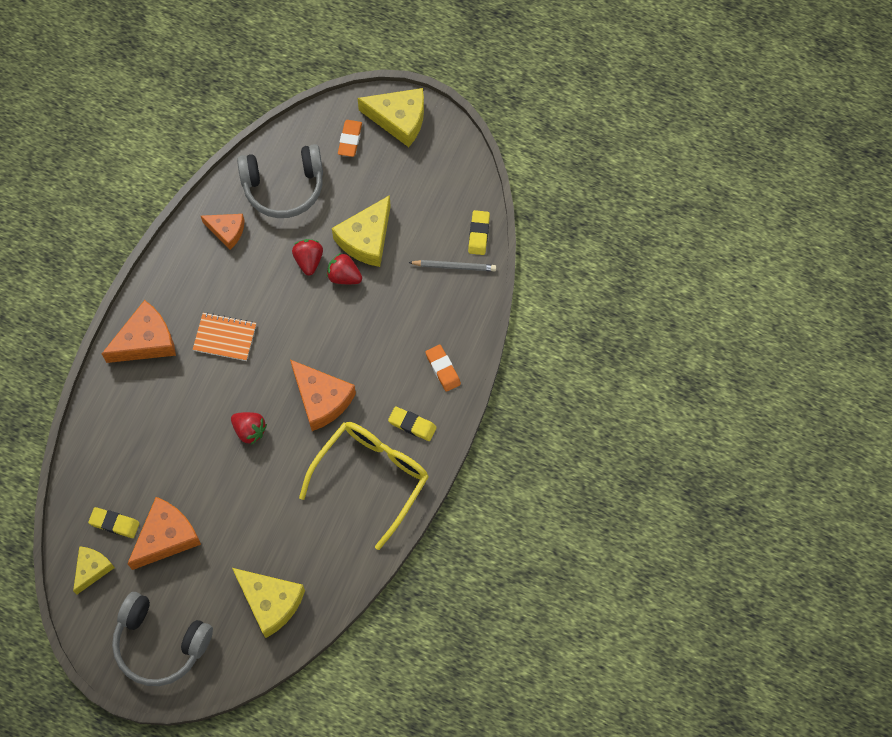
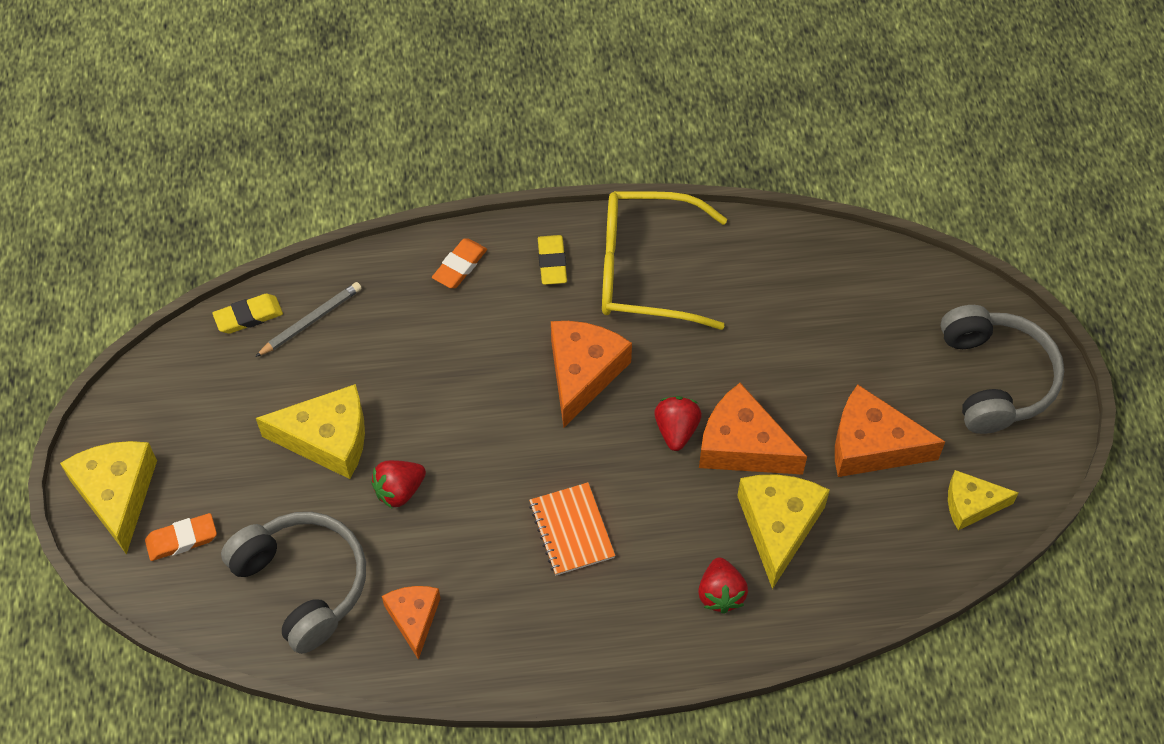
camera: 120 degrees left, 10 degrees down
(114, 523) = (899, 514): yellow eraser -> none
(146, 341) = (638, 626): orange cheese -> orange cheese (742, 446)
(270, 602) = (863, 294): yellow cheese -> yellow cheese (778, 526)
(344, 276) = (397, 437): red strawberry -> red strawberry (720, 594)
(454, 266) = (311, 321): grey pencil -> grey pencil turned 75 degrees clockwise

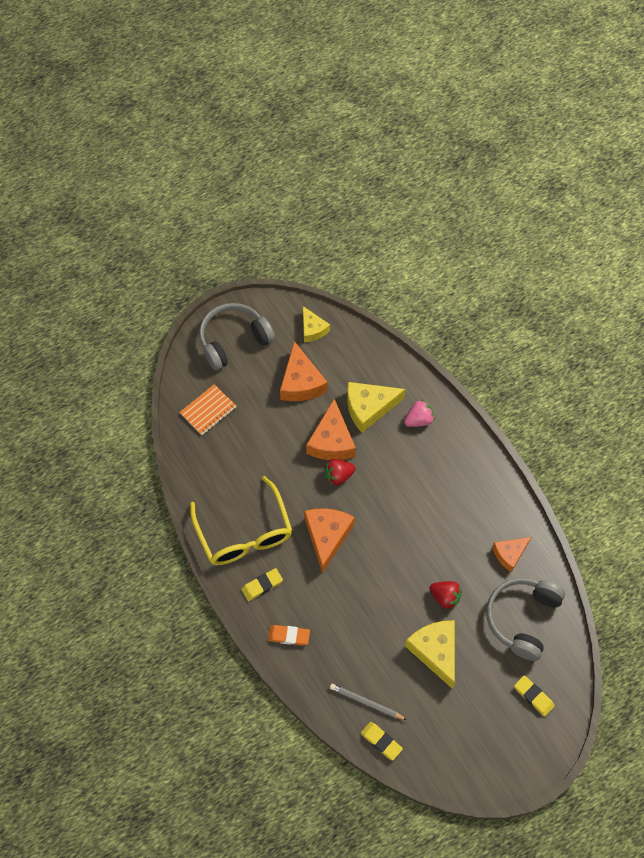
camera: 115 degrees left, 5 degrees up
(117, 494) = (528, 749): yellow cheese -> none
(182, 539) = (533, 696): orange eraser -> yellow eraser
(572, 530) = (421, 501): orange notebook -> orange notebook (208, 410)
(583, 373) = (327, 536): orange cheese -> orange cheese turned 105 degrees clockwise
(720, 594) = (419, 420): red strawberry -> pink strawberry

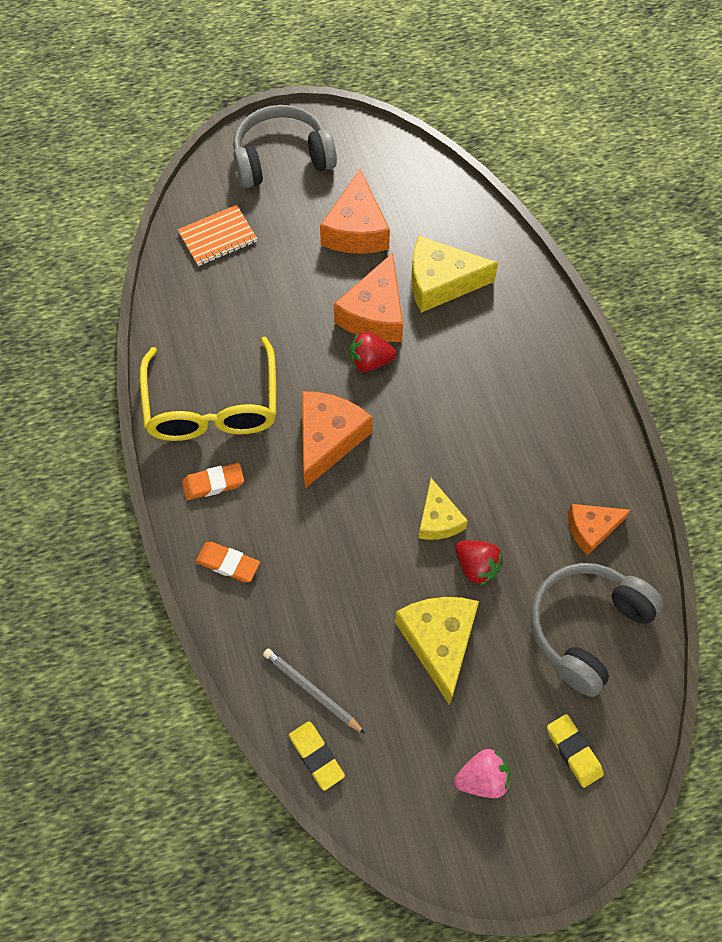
camera: 15 degrees right, 0 degrees up
(262, 585) = (213, 483): yellow eraser -> orange eraser
(312, 329) = (393, 167): yellow cheese -> yellow cheese (438, 519)
(419, 420) = (507, 314): pink strawberry -> pink strawberry (482, 778)

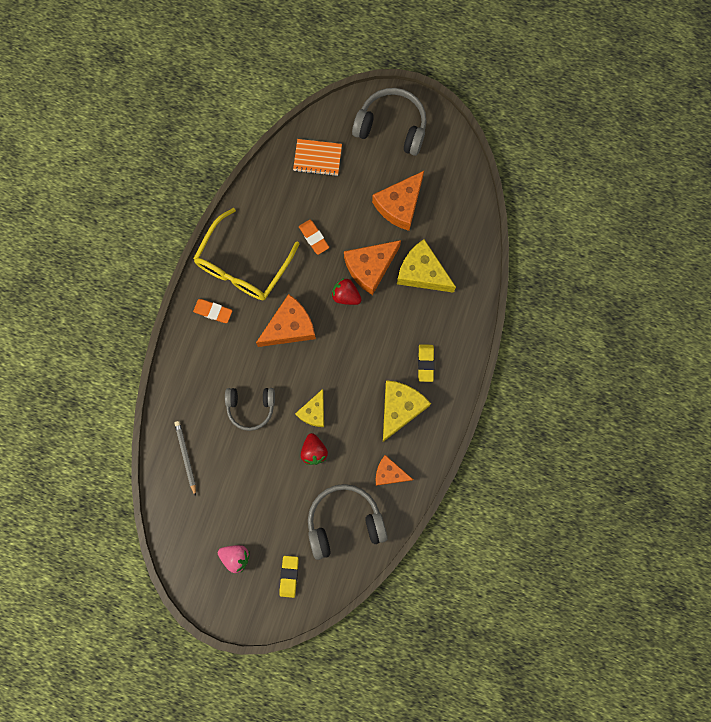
camera: 35 degrees right, 15 degrees up
(228, 563) = (190, 361): orange eraser -> orange eraser (314, 238)
(316, 756) = (166, 490): yellow eraser -> yellow eraser (425, 363)
(352, 567) = (251, 407): none -> grey headphones
(439, 642) = (265, 476): yellow cheese -> yellow cheese (400, 408)

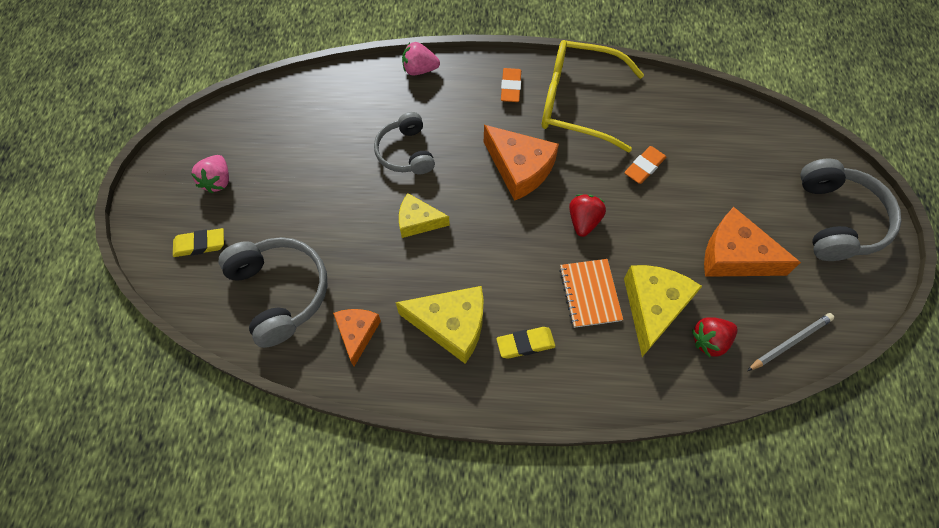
camera: 75 degrees right, 15 degrees down
(173, 378) = (419, 69): none -> pink strawberry
(186, 457) = (330, 103): grey pencil -> grey pencil (790, 342)
(314, 451) = (367, 234): red strawberry -> red strawberry (709, 341)
(317, 158) = (749, 146): orange notebook -> orange notebook (590, 293)
(370, 267) = (633, 240): orange cheese -> none

